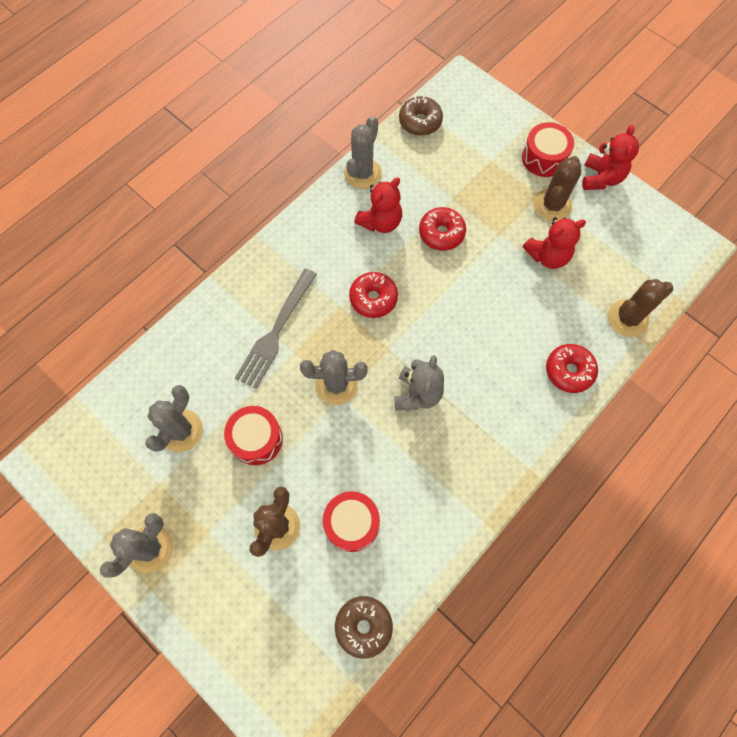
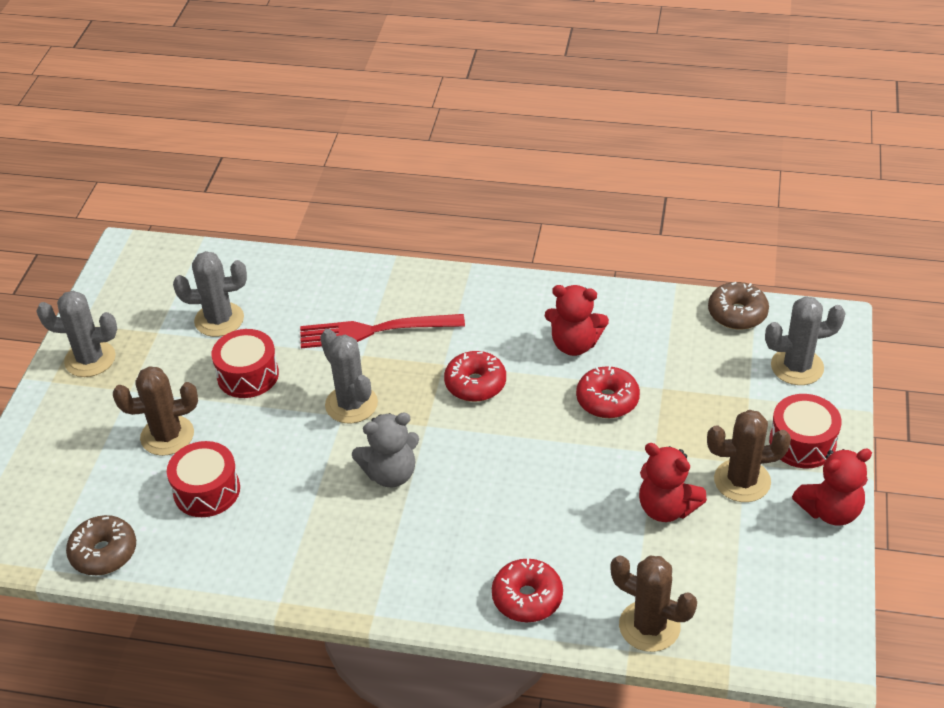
camera: 60 degrees right, 25 degrees down
(276, 331) = (375, 331): grey fork -> red fork
(362, 173) = (621, 302): grey cactus -> grey cactus (797, 367)

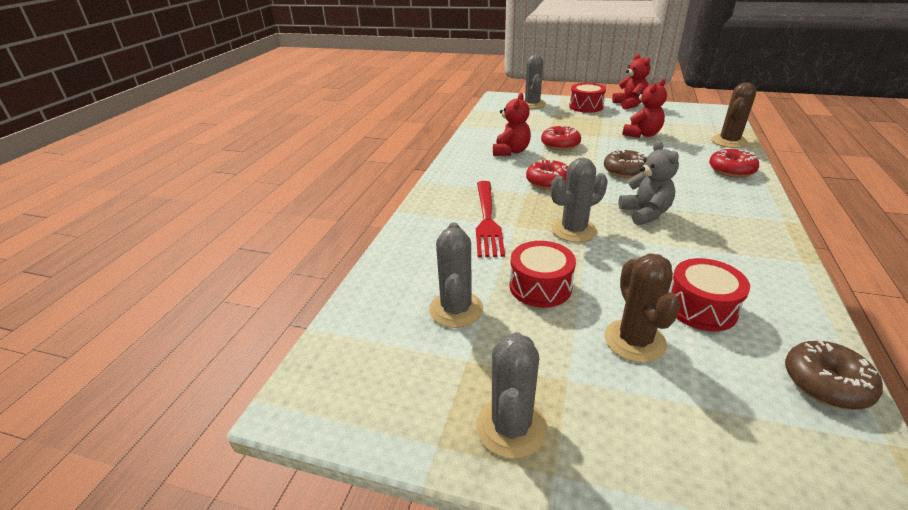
camera: 85 degrees left, 10 degrees down
(737, 313) = (490, 113): brown donut -> brown donut (625, 171)
(742, 481) = (616, 118): brown cactus -> none

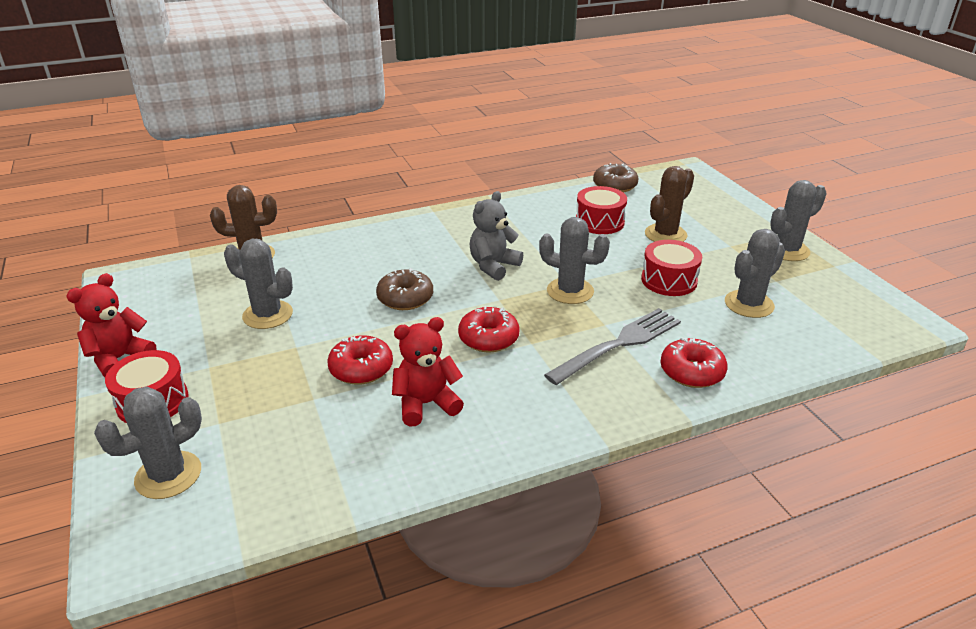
camera: 130 degrees left, 0 degrees up
(487, 220) = (618, 344): red fork -> grey fork
(642, 134) = (267, 315): red teddy bear -> grey cactus
(731, 170) = (344, 243): red donut -> red donut (691, 372)

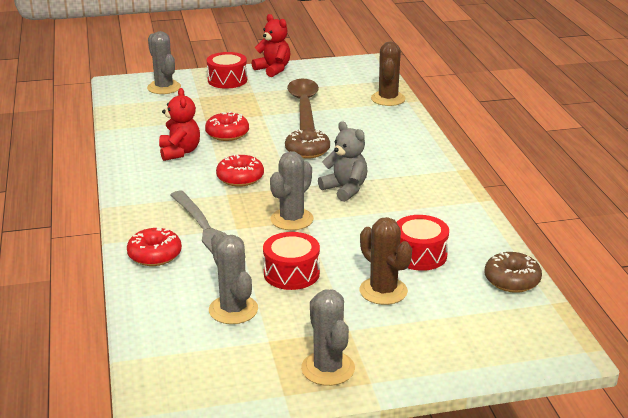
camera: 100 degrees right, 5 degrees down
(267, 315) = (304, 106): grey cactus -> brown spoon

